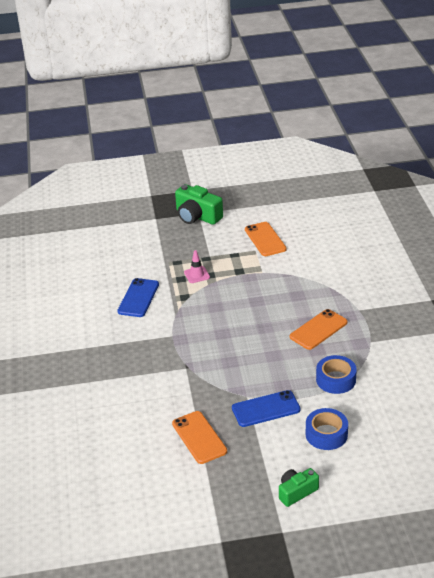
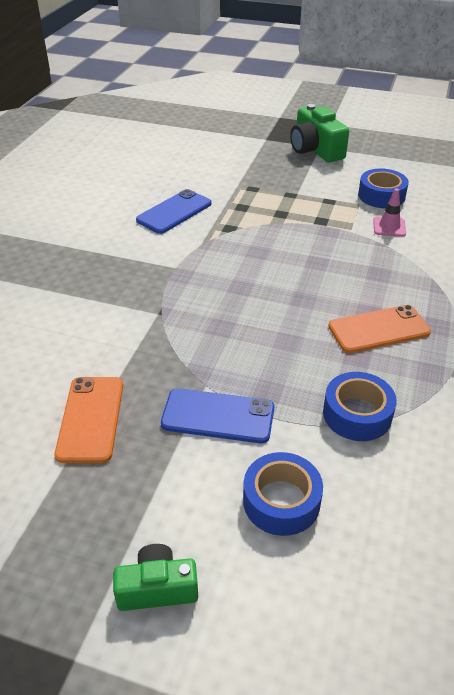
camera: 25 degrees right, 5 degrees up
(197, 275) = (264, 209): pink traffic cone -> pink traffic cone (389, 227)
(265, 239) = (381, 196): orange phone -> blue tape

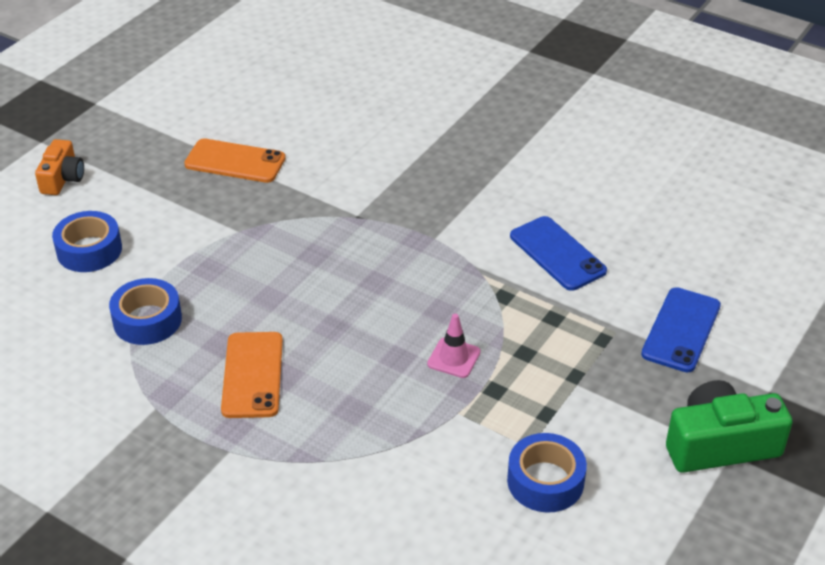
camera: 105 degrees right, 0 degrees up
(157, 588) = (62, 178): green camera -> orange camera
(218, 416) = (196, 232): blue phone -> blue phone (681, 330)
(389, 227) = (455, 459): pink traffic cone -> pink traffic cone (454, 358)

